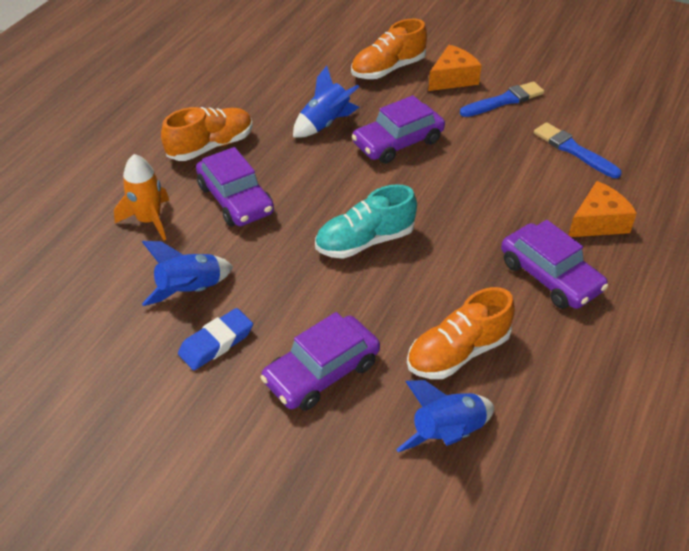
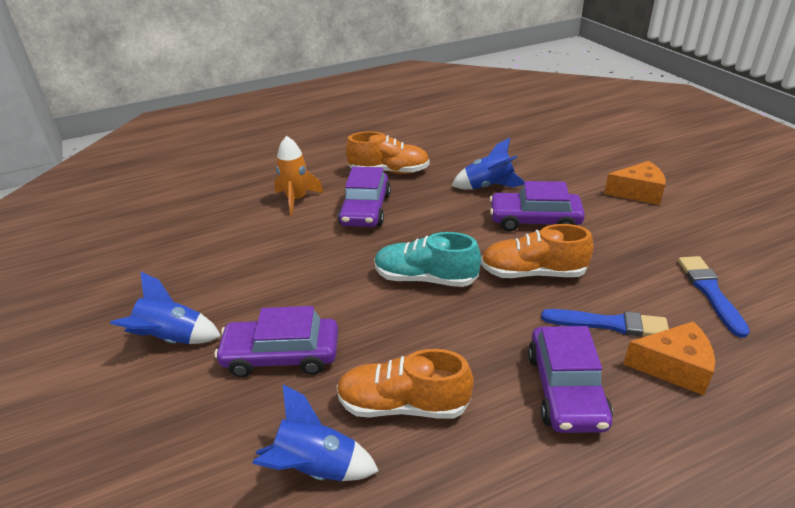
camera: 40 degrees right, 10 degrees down
(190, 290) = (267, 253): blue rocket -> blue rocket (172, 339)
(216, 343) = (240, 294): blue eraser -> none
(388, 69) = (584, 168): orange shoe -> orange shoe (533, 273)
(504, 100) = (673, 225): blue brush -> blue brush (609, 324)

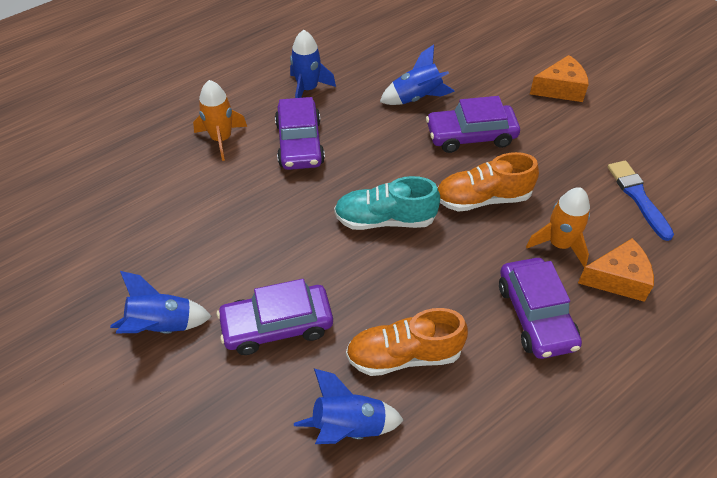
camera: 15 degrees left, 15 degrees up
(389, 171) = (308, 89): orange shoe -> blue rocket
(609, 324) = (559, 244): blue brush -> orange rocket

